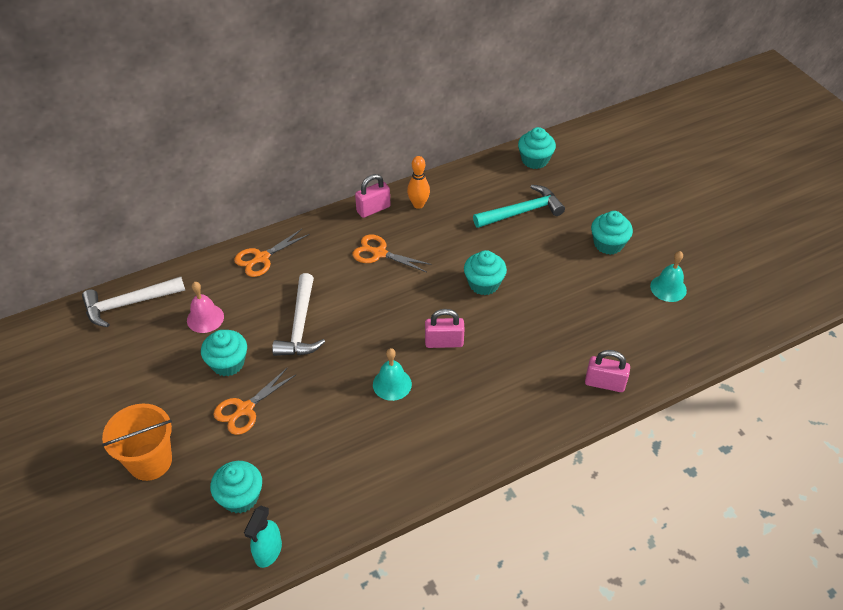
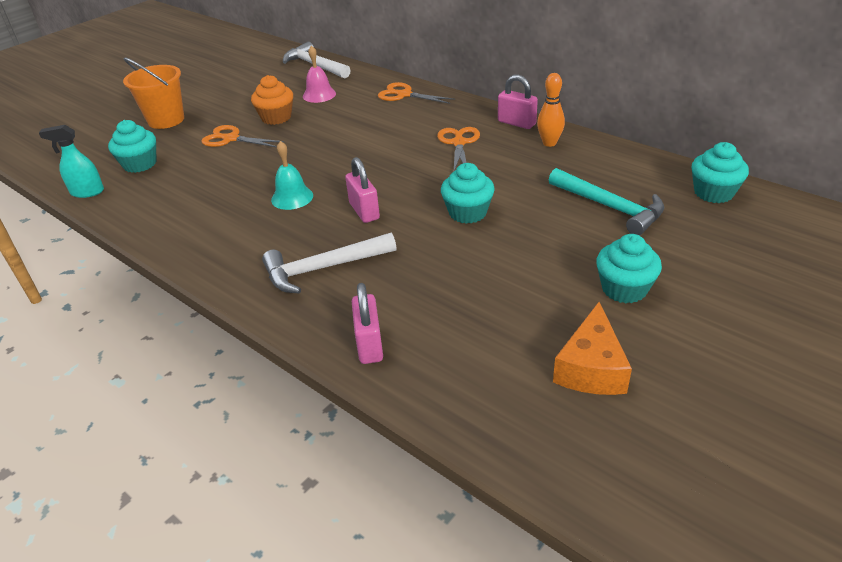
camera: 70 degrees right, 10 degrees down
(228, 363) = (276, 117): turquoise cupcake -> orange cupcake
(300, 325) = (337, 134): white hammer -> white hammer (323, 269)
(668, 288) = (591, 368): turquoise bell -> orange cheese

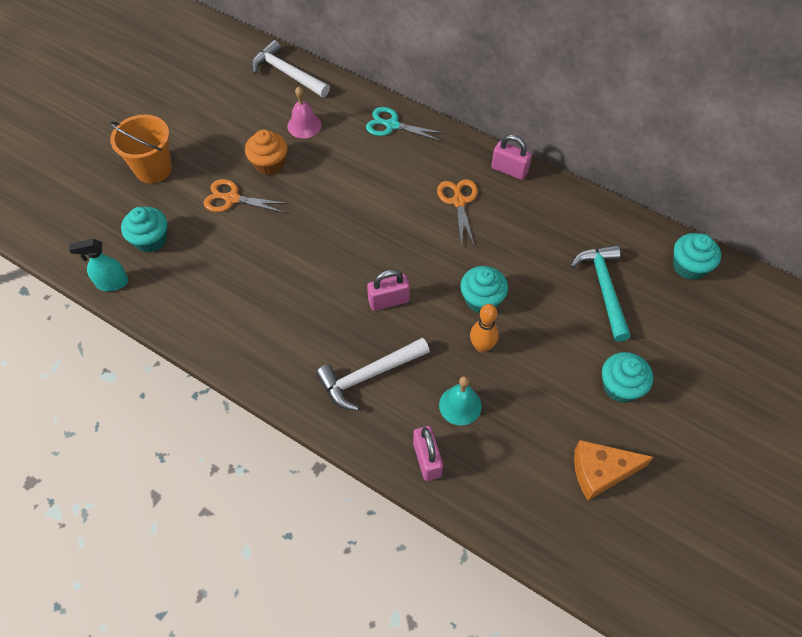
camera: 10 degrees left, 20 degrees up
(292, 197) = (317, 284): turquoise bell -> turquoise bell (460, 405)
(364, 211) = (388, 301): pink padlock -> pink padlock turned 75 degrees counterclockwise
(404, 95) = (392, 125): orange scissors -> turquoise scissors
(549, 143) = (543, 200): orange bowling pin -> orange bowling pin (482, 346)
(591, 368) = (600, 471): orange cheese -> orange cheese turned 75 degrees clockwise
(610, 207) = (603, 288): turquoise hammer -> turquoise hammer turned 135 degrees counterclockwise

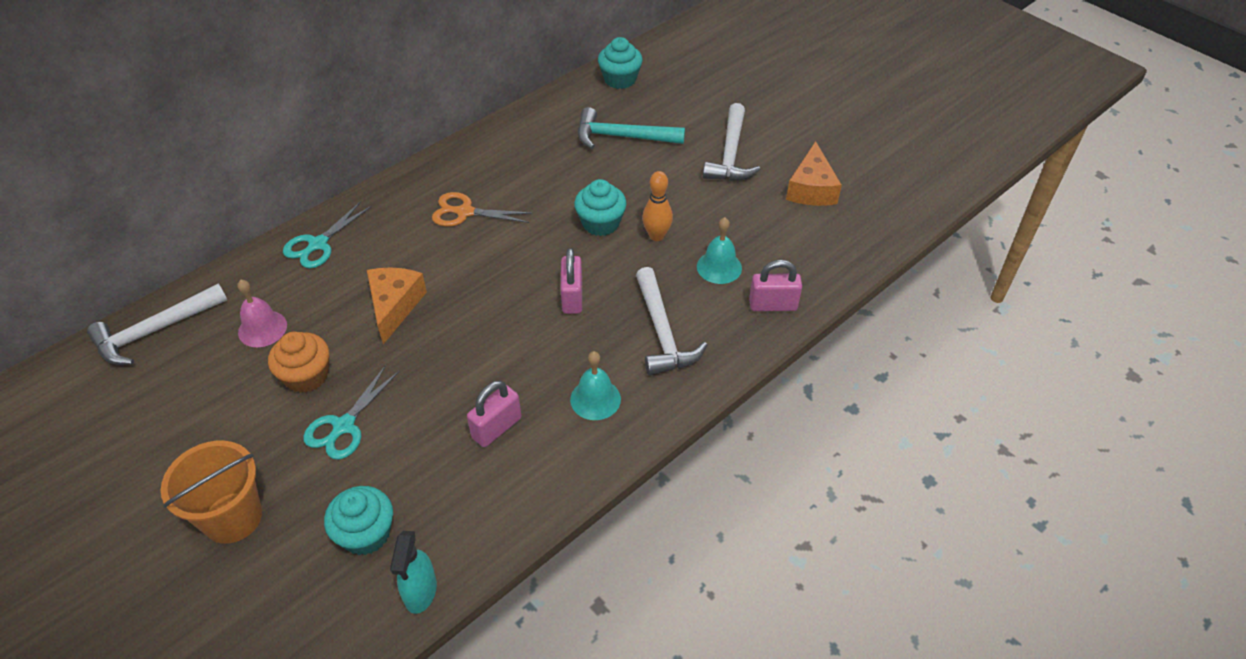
camera: 75 degrees left, 10 degrees down
(232, 198) = (344, 426): orange scissors -> turquoise scissors
(288, 343) = (595, 399): none -> turquoise bell
(345, 190) = (394, 306): none -> orange cheese
(509, 170) = (443, 164): pink padlock -> pink padlock (496, 428)
(620, 386) = (730, 154): turquoise cupcake -> white hammer

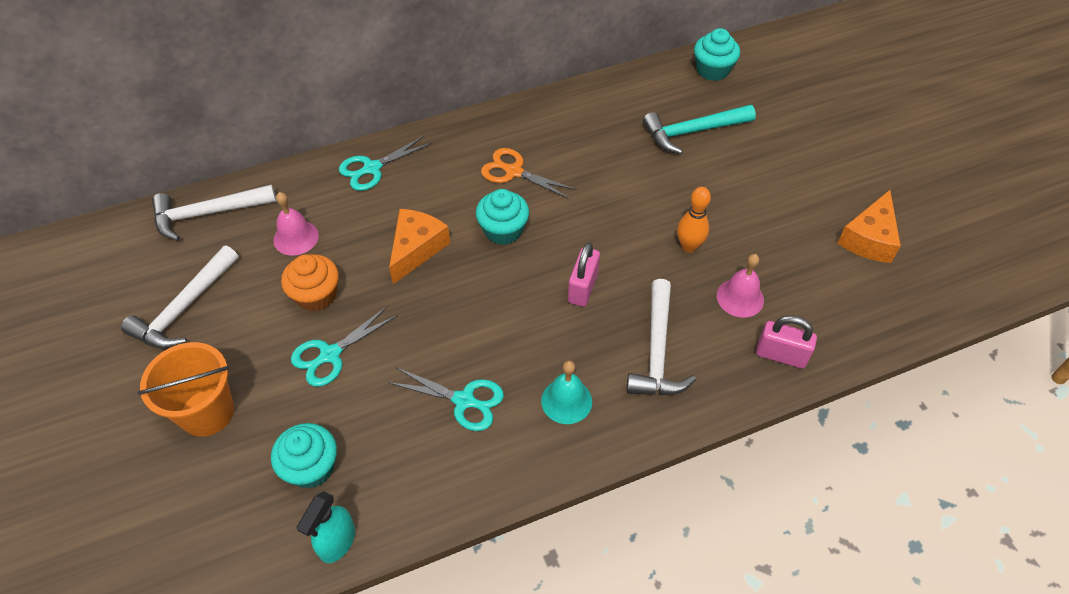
camera: 20 degrees right, 5 degrees up
(496, 428) = (464, 400): pink padlock -> turquoise scissors
(600, 223) = (638, 218): turquoise cupcake -> turquoise cupcake (503, 230)
(622, 137) = (692, 132): turquoise hammer -> turquoise hammer turned 45 degrees counterclockwise
(719, 267) = (740, 297): turquoise bell -> pink bell
(730, 154) = (796, 178): white hammer -> white hammer (184, 308)

